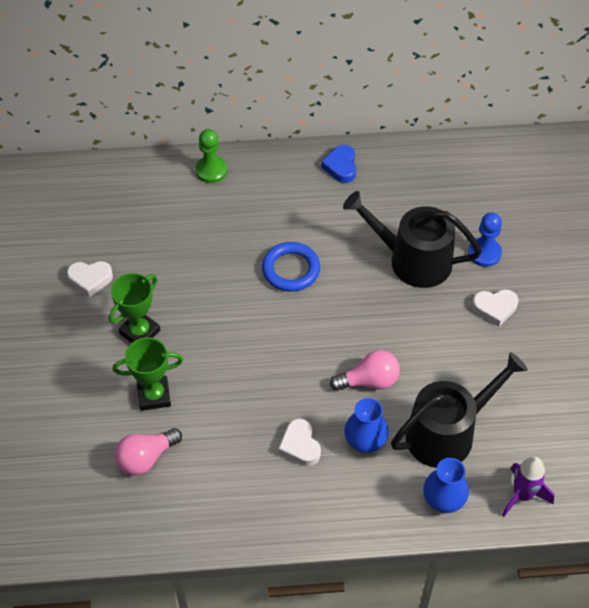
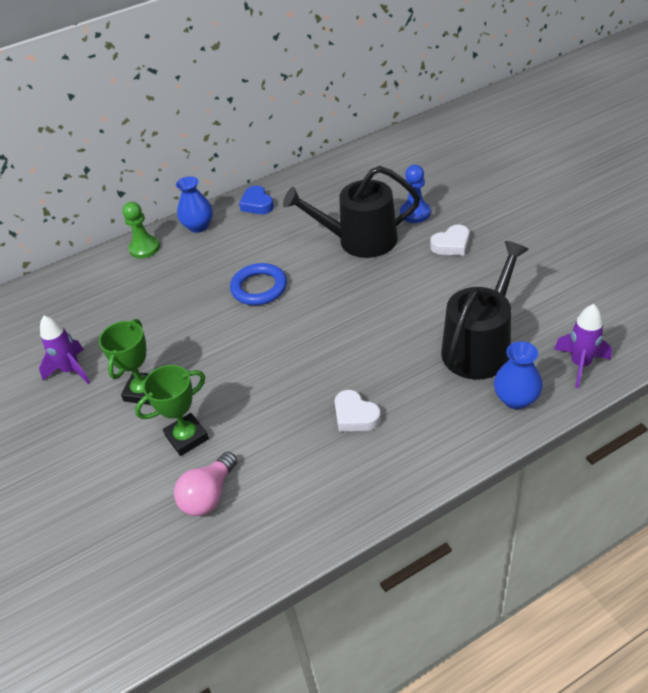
camera: 20 degrees left, 10 degrees down
(90, 279) = (71, 370): white heart -> purple rocket
(365, 441) = (412, 385): blue vase -> blue vase (198, 226)
(369, 381) = (383, 338): pink light bulb -> none

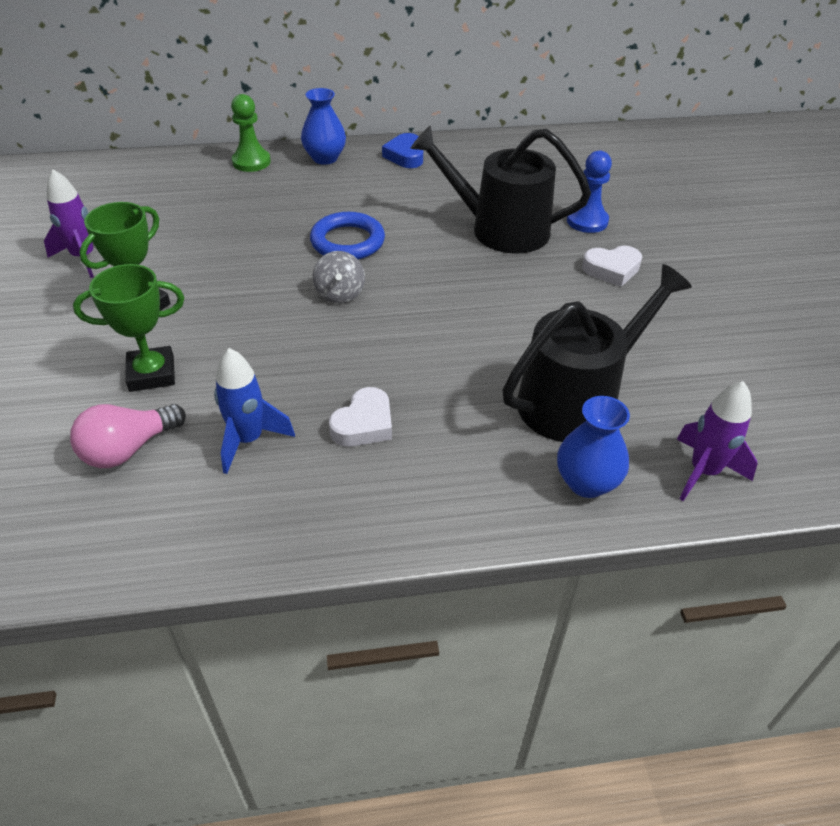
camera: 15 degrees right, 0 degrees up
(279, 329) = (340, 294): none -> grey spinning top
(286, 456) = (248, 440): none -> blue rocket
(355, 416) = (364, 424): white heart -> white heart turned 120 degrees counterclockwise

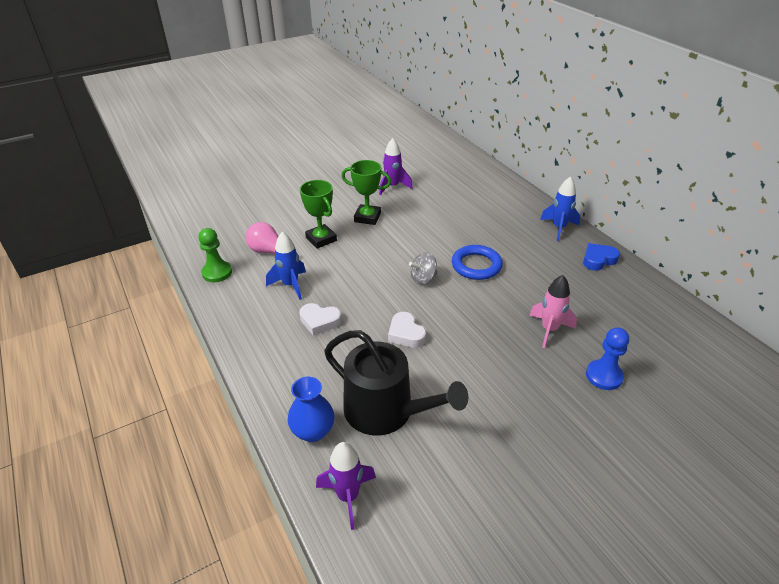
camera: 70 degrees right, 5 degrees down
(251, 162) = (525, 203): green pawn -> green pawn (217, 272)
(325, 158) = (559, 228): blue vase -> blue rocket
(500, 229) = (549, 330): black watering can -> pink rocket
(612, 269) = (549, 404): white heart -> white heart (406, 334)

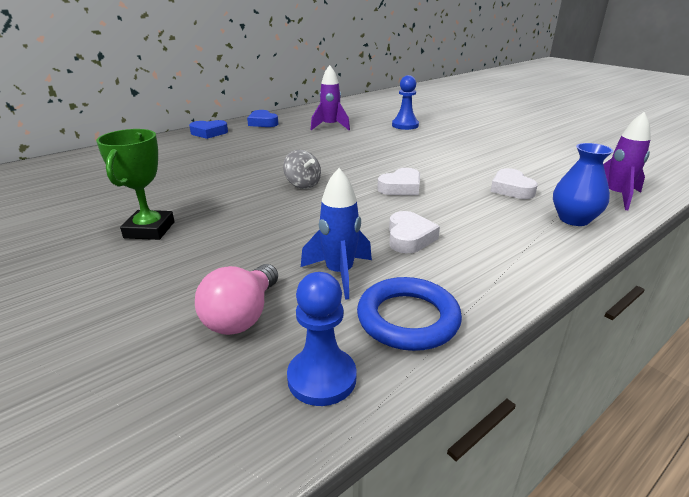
camera: 100 degrees left, 10 degrees down
(217, 272) = (322, 378): green pawn -> blue pawn
(321, 239) = (206, 264): green trophy -> none
(386, 411) = (511, 189): black watering can -> white heart
(392, 187) = (59, 218): purple rocket -> purple rocket (330, 126)
(476, 265) = (275, 162): blue ring -> blue ring (408, 319)
(549, 330) = (363, 137): pink rocket -> none
(559, 228) = (209, 133): blue rocket -> blue heart

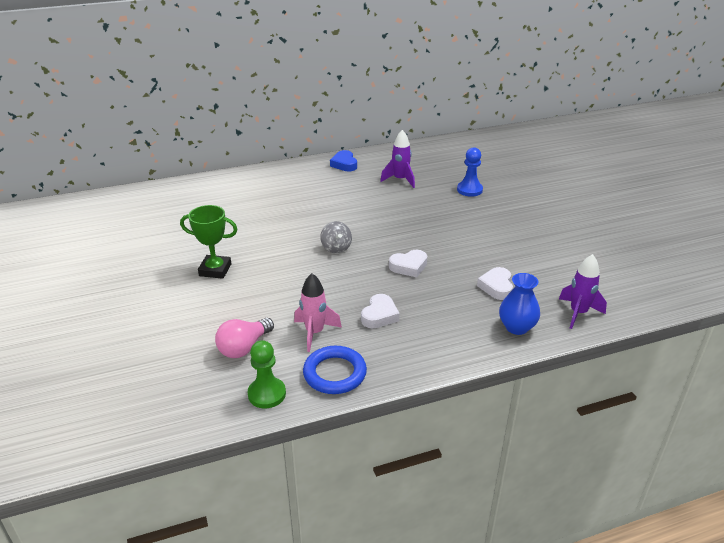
camera: 20 degrees right, 5 degrees up
(149, 230) = (215, 270): green trophy -> green trophy turned 75 degrees clockwise
(209, 133) = (293, 171): blue heart -> none
(322, 378) = (267, 394): blue pawn -> green pawn
(339, 274) = (315, 333): blue rocket -> pink rocket

